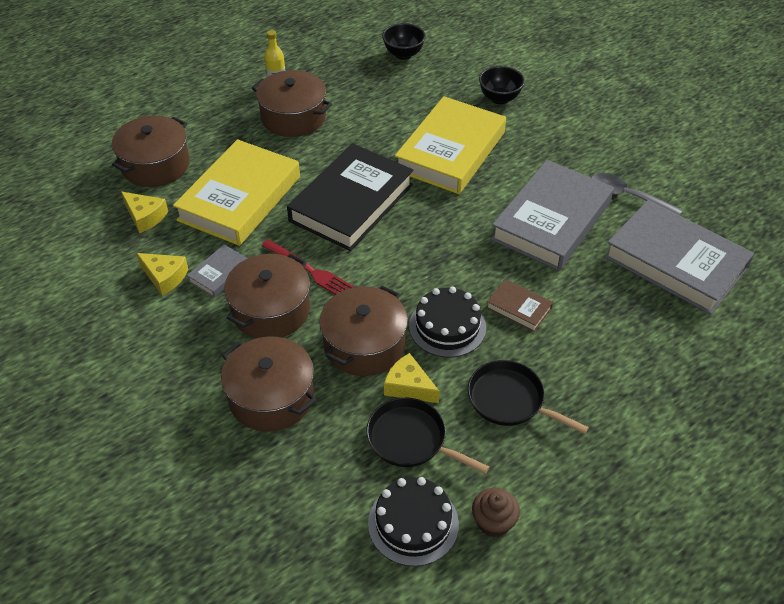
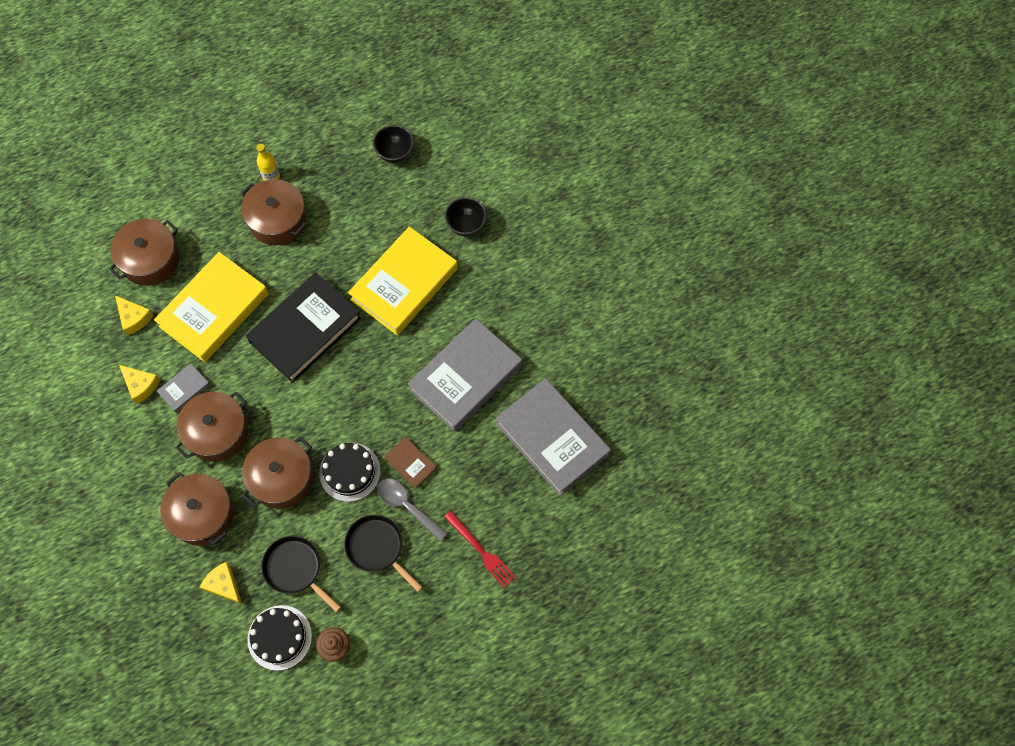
camera: 10 degrees right, 20 degrees up
(309, 270) = (255, 397): red fork -> red fork (481, 551)
(409, 386) = (305, 522): yellow cheese -> yellow cheese (224, 585)
(627, 196) = (539, 361): grey spoon -> grey spoon (407, 506)

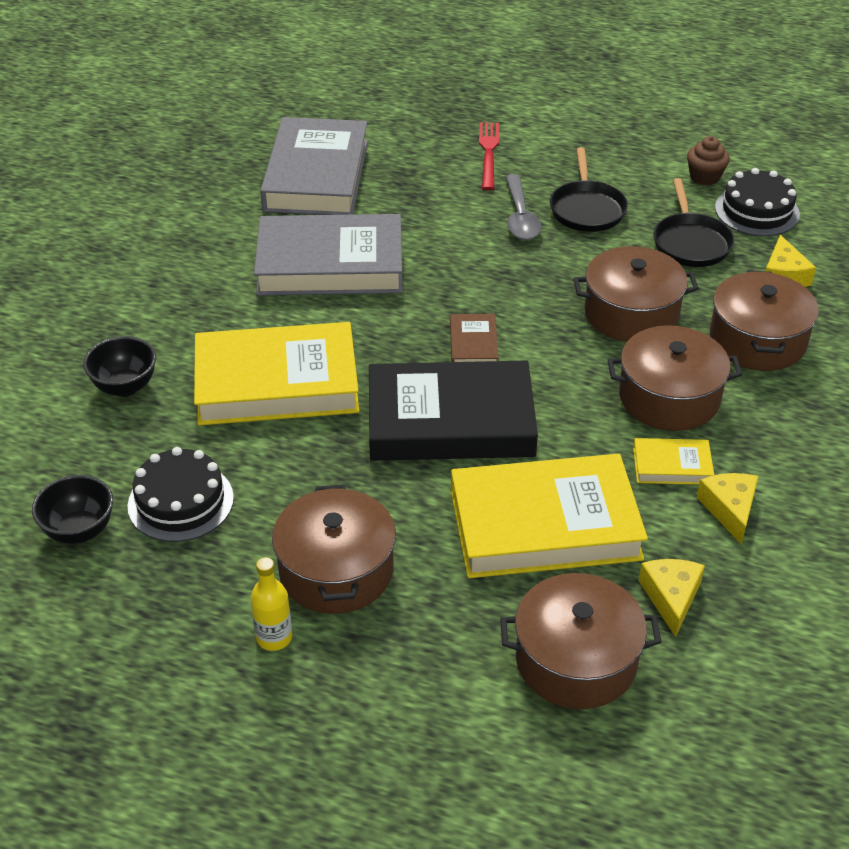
camera: 135 degrees left, 25 degrees down
(184, 389) = (672, 466): grey book -> yellow book
(349, 472) = (549, 273): black cake -> black cake (180, 502)
(410, 463) = (477, 241): brown book -> brown book (473, 345)

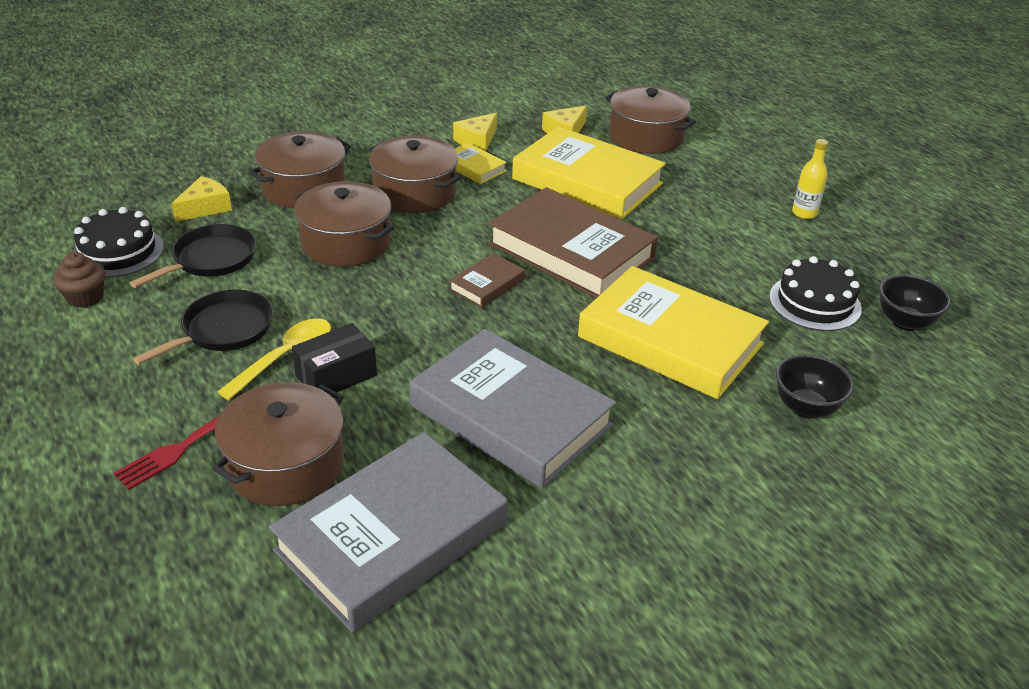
camera: 140 degrees left, 5 degrees down
(336, 570) = (737, 221): brown pot -> brown pot (285, 464)
(450, 421) = (571, 251): black book -> brown book
(472, 225) = (336, 375): none -> black box
(520, 217) = (285, 357): grey spoon -> yellow spoon

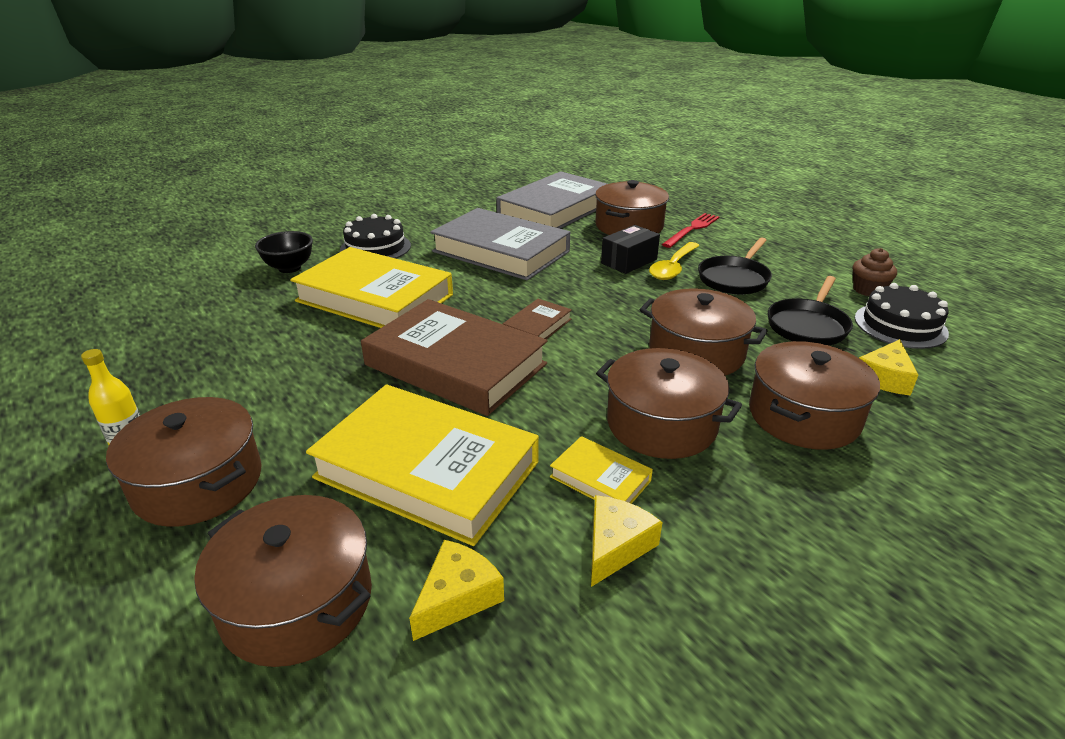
camera: 175 degrees right, 5 degrees down
(736, 188) = (198, 483): none -> brown pot
(815, 302) = (219, 336): black cake -> black cake (375, 247)
(905, 322) = (145, 327): black bowl -> none

